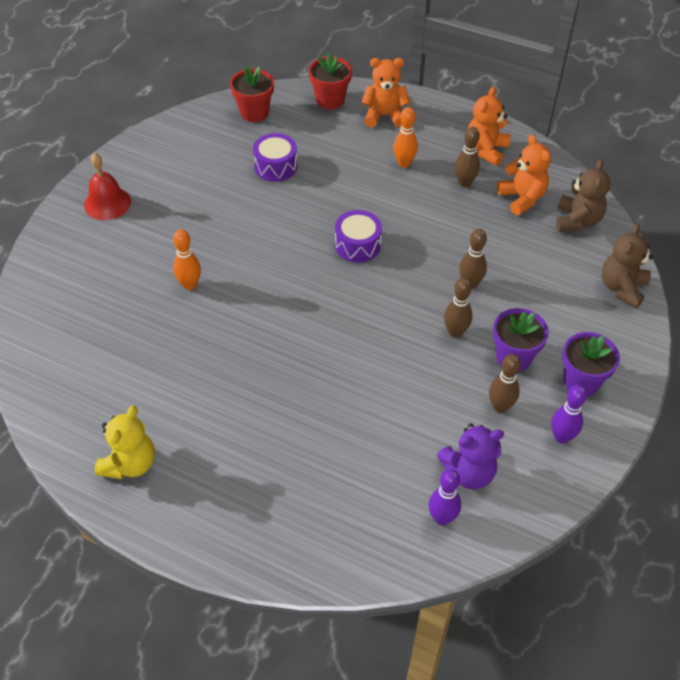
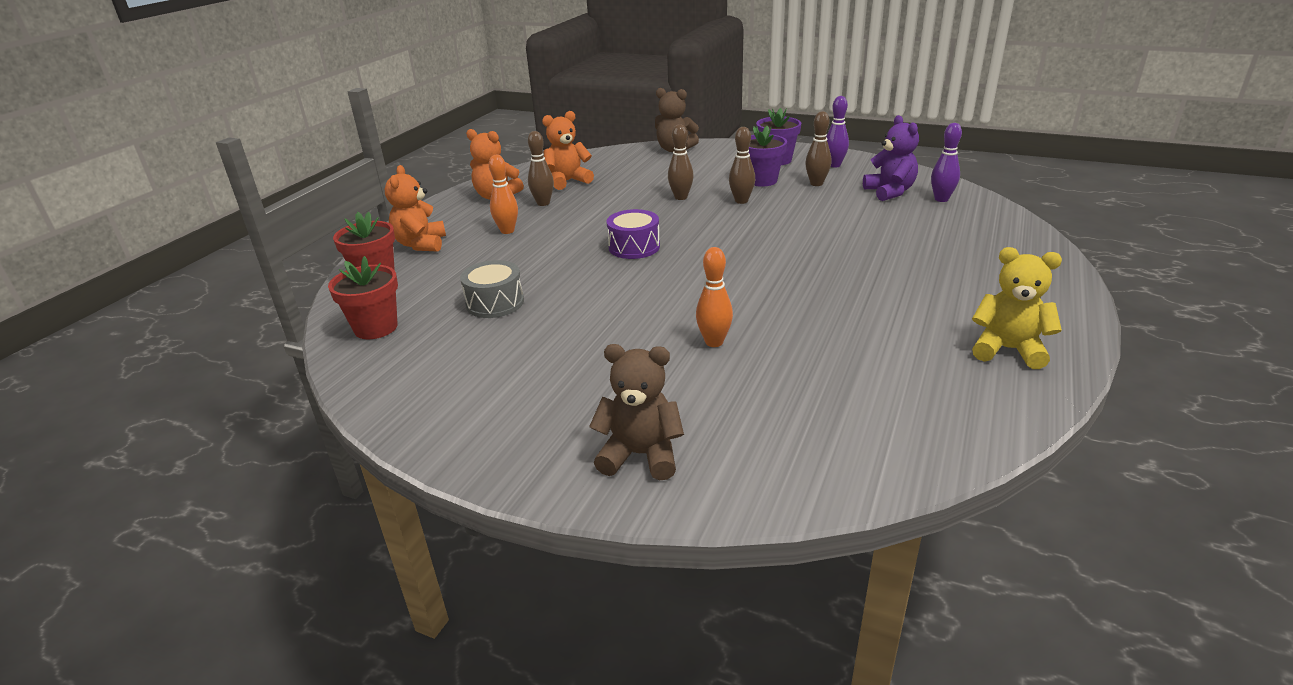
camera: 90 degrees left, 20 degrees down
(107, 203) = (552, 438): red bell -> none
(275, 166) = (495, 303): purple drum -> grey drum
(577, 221) = (598, 162): brown teddy bear -> brown teddy bear (640, 455)

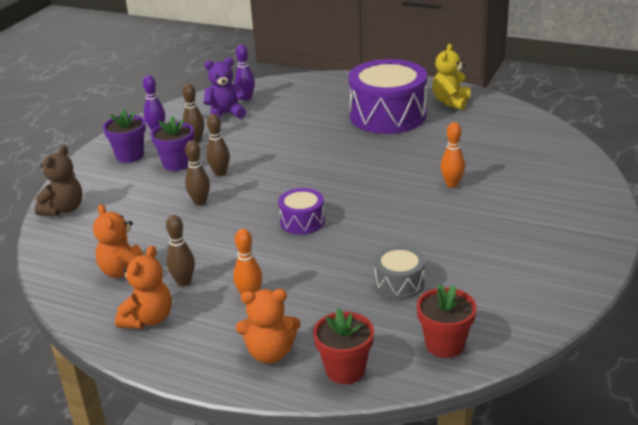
camera: 90 degrees left, 0 degrees up
(640, 455) = (574, 205): brown teddy bear -> none
(928, 293) = (388, 115): none -> purple drum

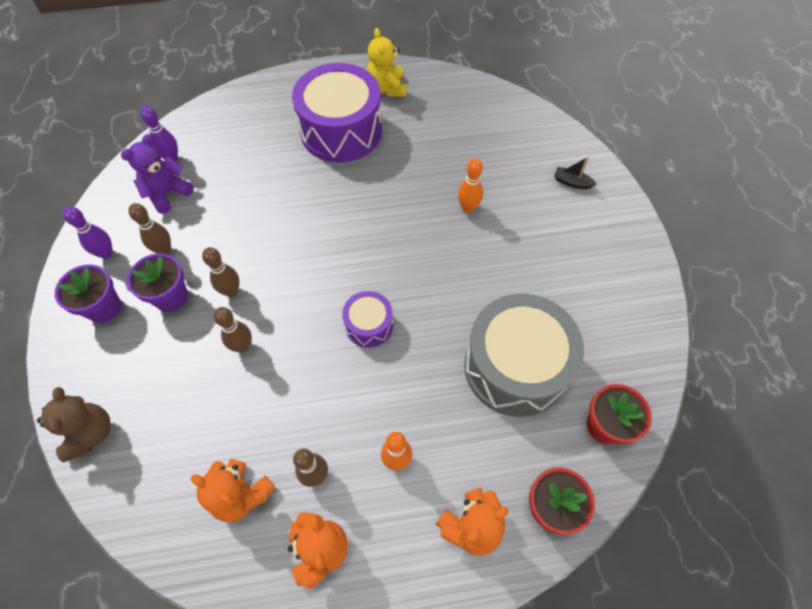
camera: 35 degrees left, 30 degrees up
(399, 283) = (515, 366): grey drum -> grey drum, size x2.06
(567, 196) = (572, 182): none -> black boat

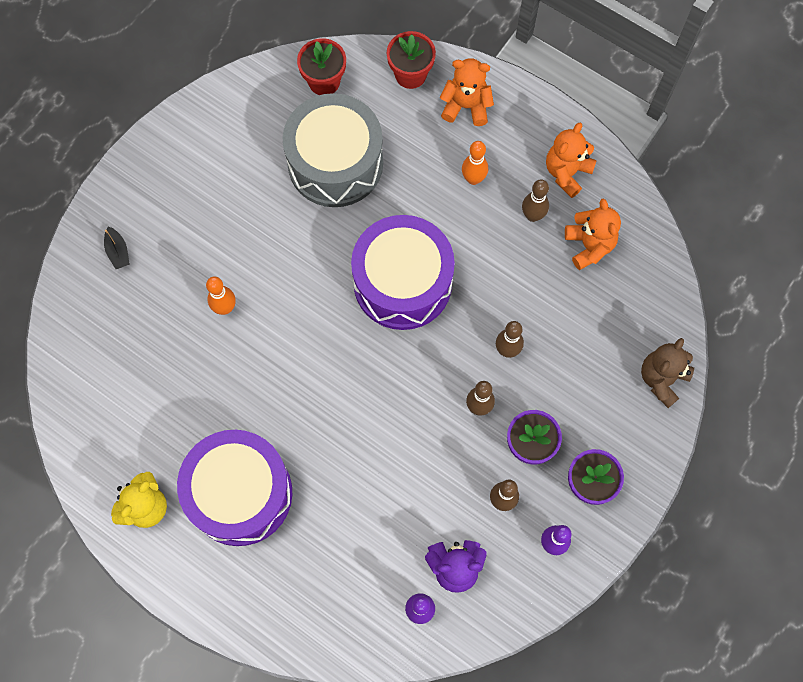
camera: 135 degrees left, 10 degrees up
(369, 325) = (402, 283): purple drum -> purple drum, size x2.06

